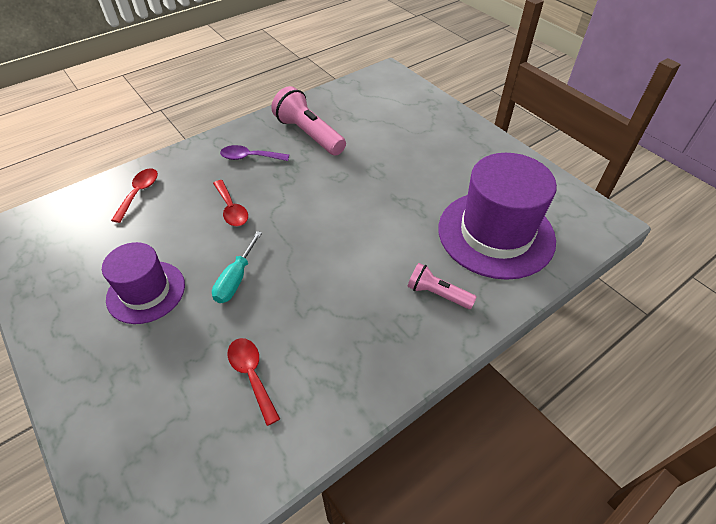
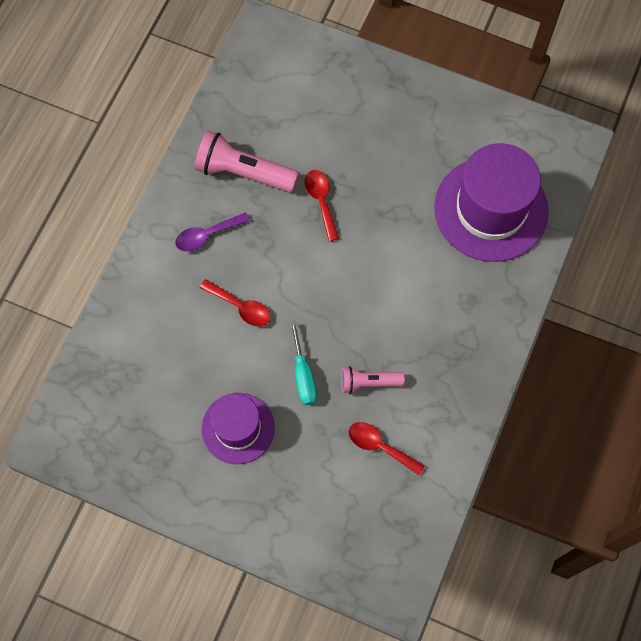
camera: 30 degrees left, 20 degrees up
(139, 193) = (135, 336): red spoon -> red spoon (321, 201)
(437, 294) = (475, 299): pink flashlight -> pink flashlight (368, 382)

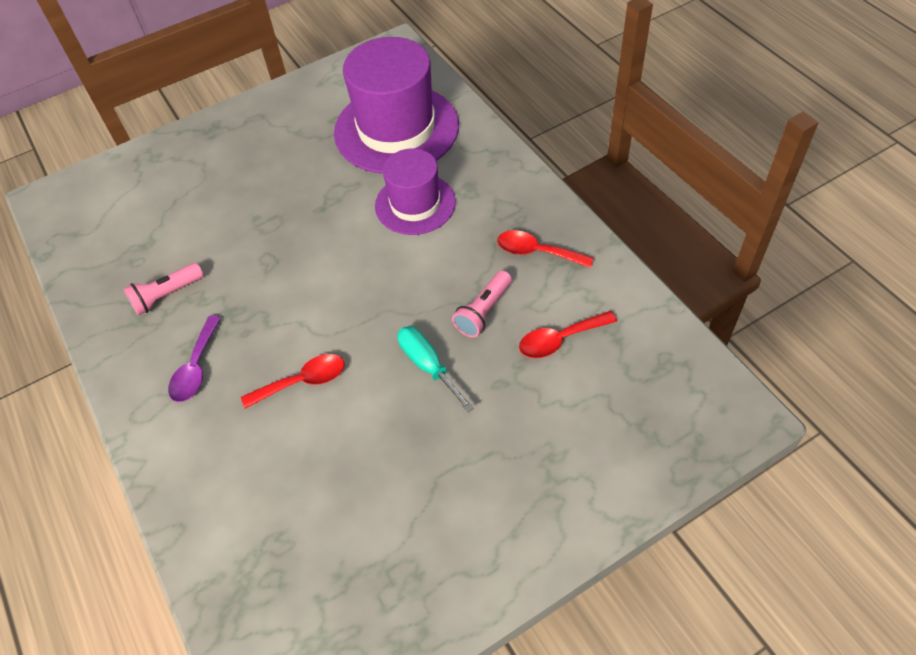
camera: 50 degrees left, 15 degrees down
(238, 428) = (436, 466): purple hat -> purple hat (415, 204)
(243, 172) = (166, 295): pink flashlight -> pink flashlight, size x0.58
(303, 375) = (428, 365): turquoise screwdriver -> turquoise screwdriver turned 150 degrees counterclockwise
(321, 201) = (262, 247): red spoon -> red spoon (536, 252)

